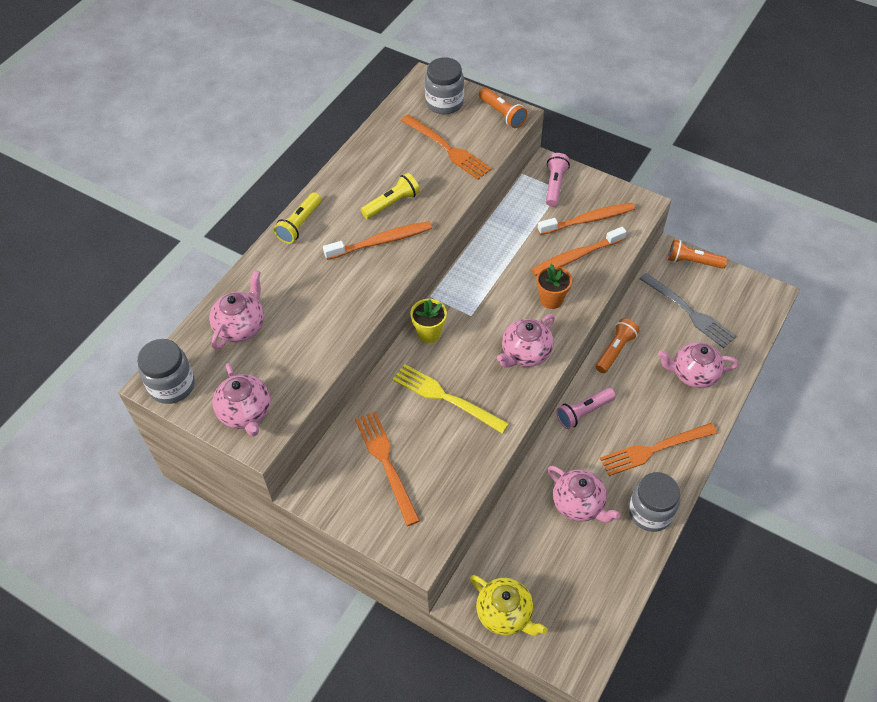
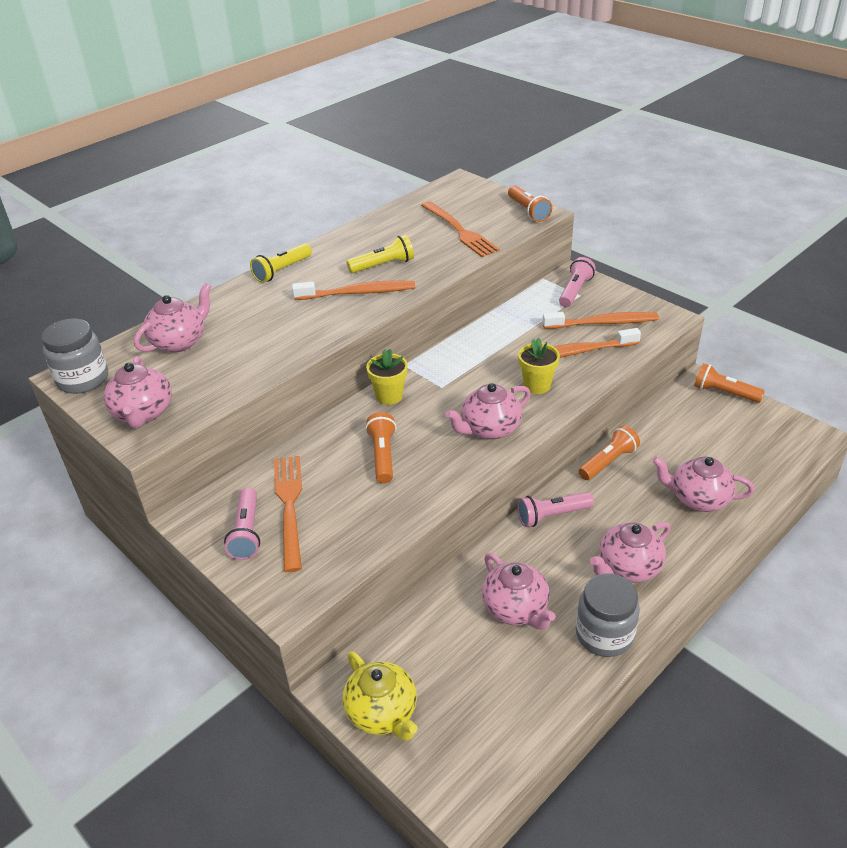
camera: 15 degrees right, 15 degrees down
(361, 495) = (247, 532): none -> pink flashlight
(444, 103) = (471, 198): grey jar -> none
(445, 397) = (383, 456): yellow fork -> orange flashlight
(551, 299) = (537, 385): orange flower pot -> yellow flower pot
(654, 449) = (628, 568): orange fork -> pink teapot
(689, 312) = (707, 438): grey fork -> none

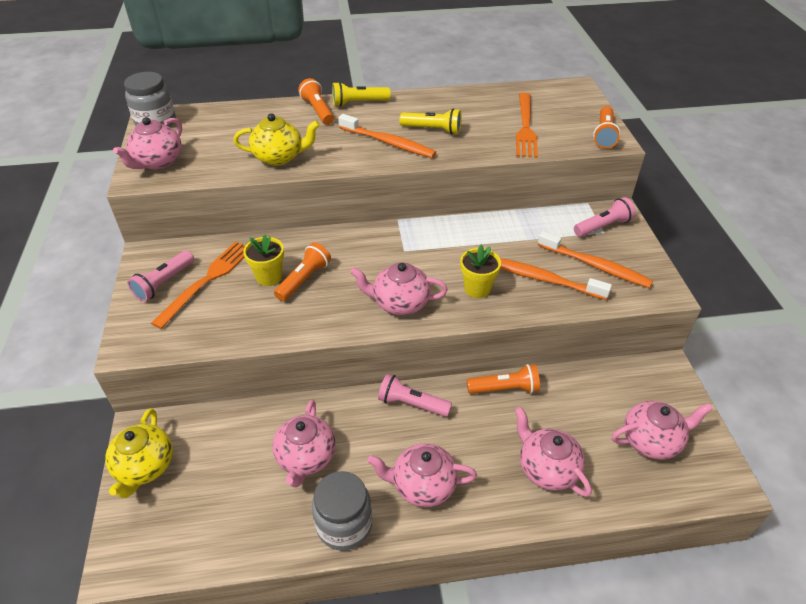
camera: 35 degrees right, 5 degrees up
(180, 342) = (236, 124): pink teapot -> pink teapot (652, 440)
(270, 351) = (279, 157): none -> yellow teapot
(389, 396) = (360, 237): yellow flower pot -> yellow flower pot (269, 277)
(724, 393) = (679, 391): orange flashlight -> orange flashlight (318, 111)

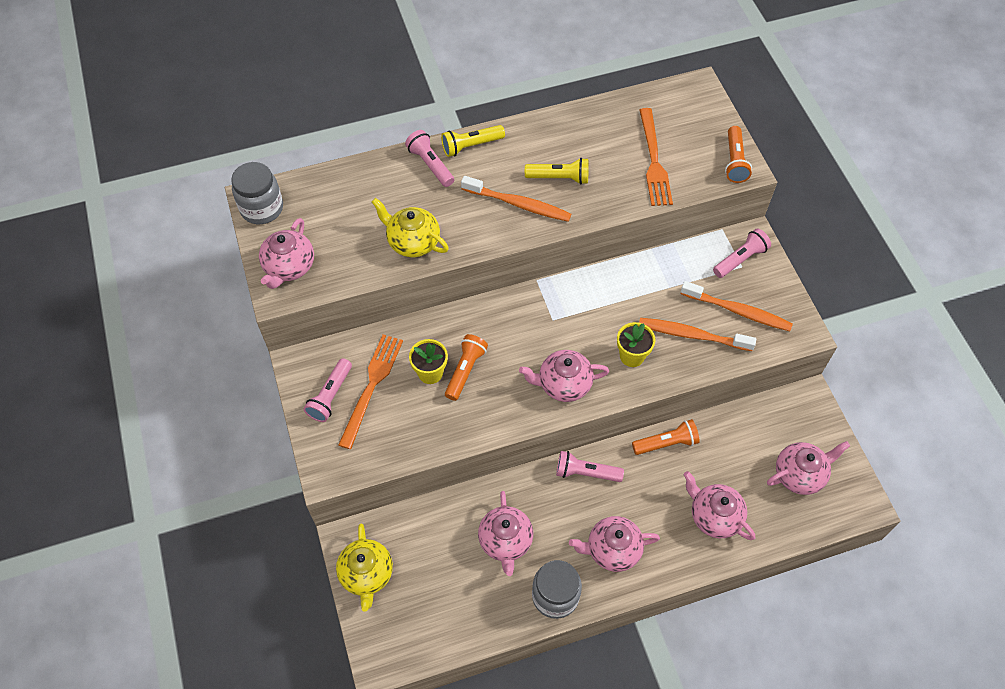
camera: 10 degrees left, 15 degrees up
(279, 157) = (412, 242): yellow teapot -> yellow teapot turned 135 degrees counterclockwise
(318, 111) = (430, 165): orange flashlight -> pink flashlight

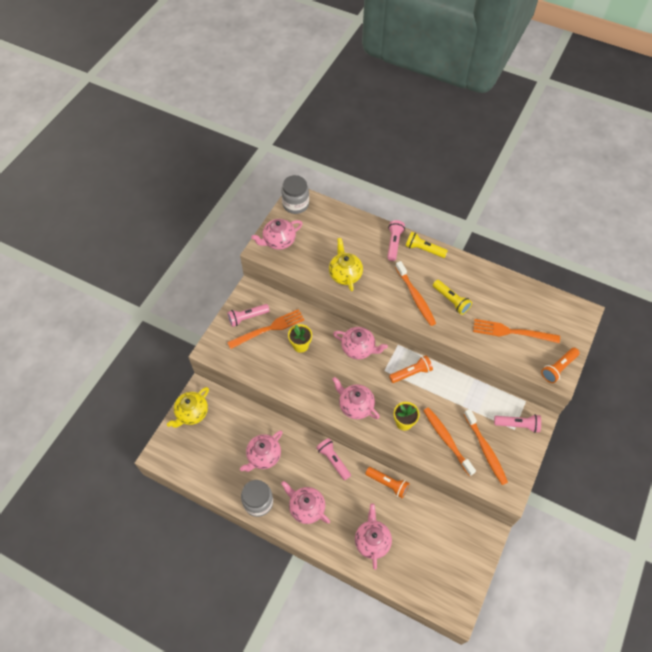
camera: 45 degrees right, 0 degrees up
(465, 371) = (317, 358): orange flashlight -> orange flashlight (411, 373)
(654, 161) = (512, 332): orange fork -> orange fork turned 60 degrees clockwise
(800, 474) = (439, 564): pink teapot -> pink teapot (358, 348)

